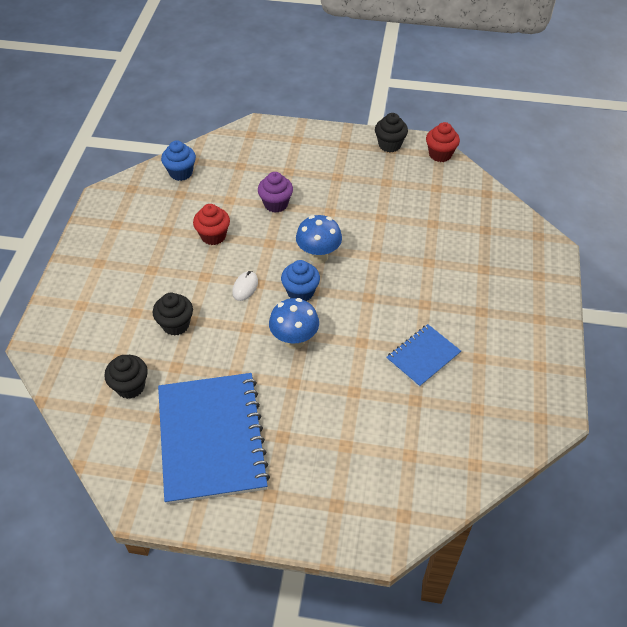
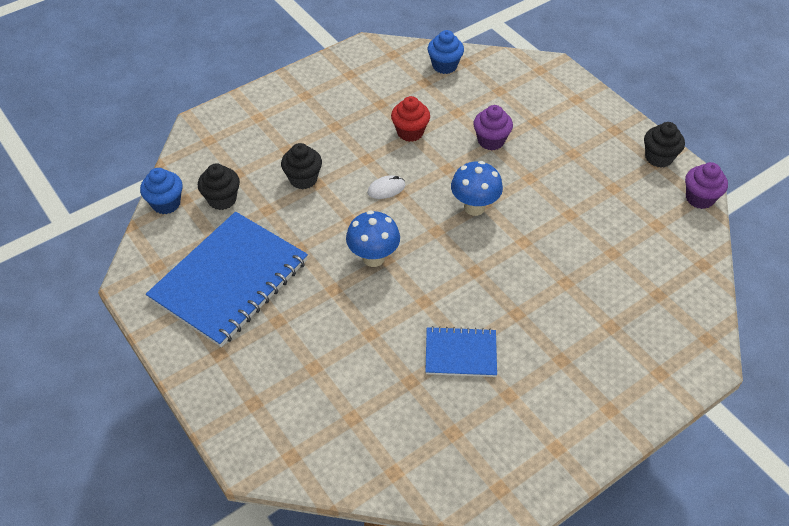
camera: 45 degrees right, 0 degrees up
(300, 292) = (424, 225): blue cupcake -> blue cupcake (166, 203)
(440, 154) = (699, 198): red cupcake -> purple cupcake

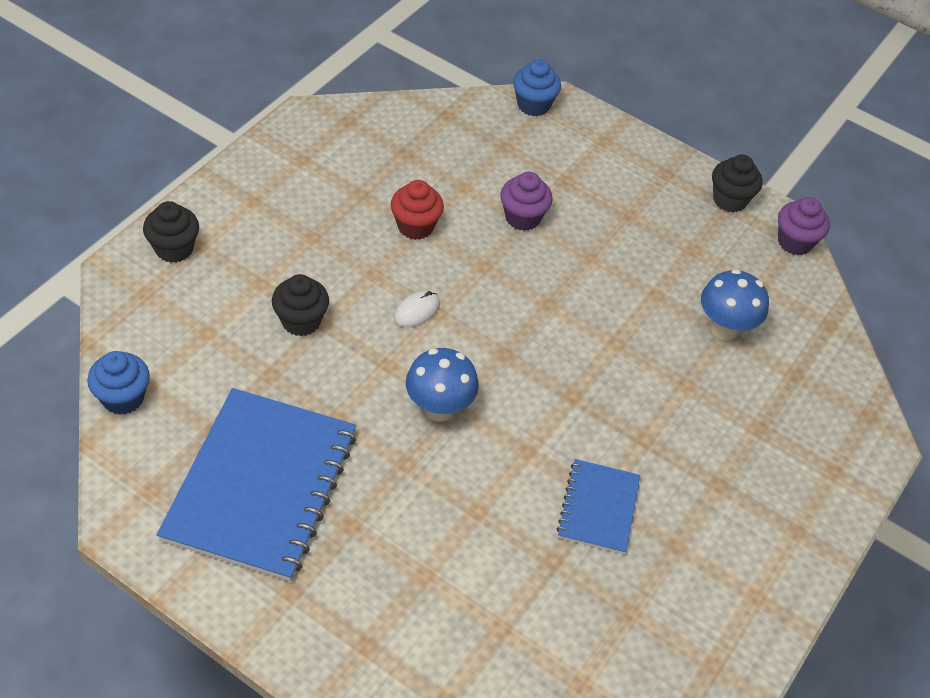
camera: 25 degrees left, 0 degrees up
(222, 199) = (201, 374): black cupcake -> black cupcake (174, 249)
(444, 66) = (422, 125): blue cupcake -> blue cupcake (533, 105)
(460, 353) = (598, 508): blue notebook -> blue notebook turned 60 degrees counterclockwise
(474, 207) = (538, 312): blue mushroom -> blue mushroom (724, 329)

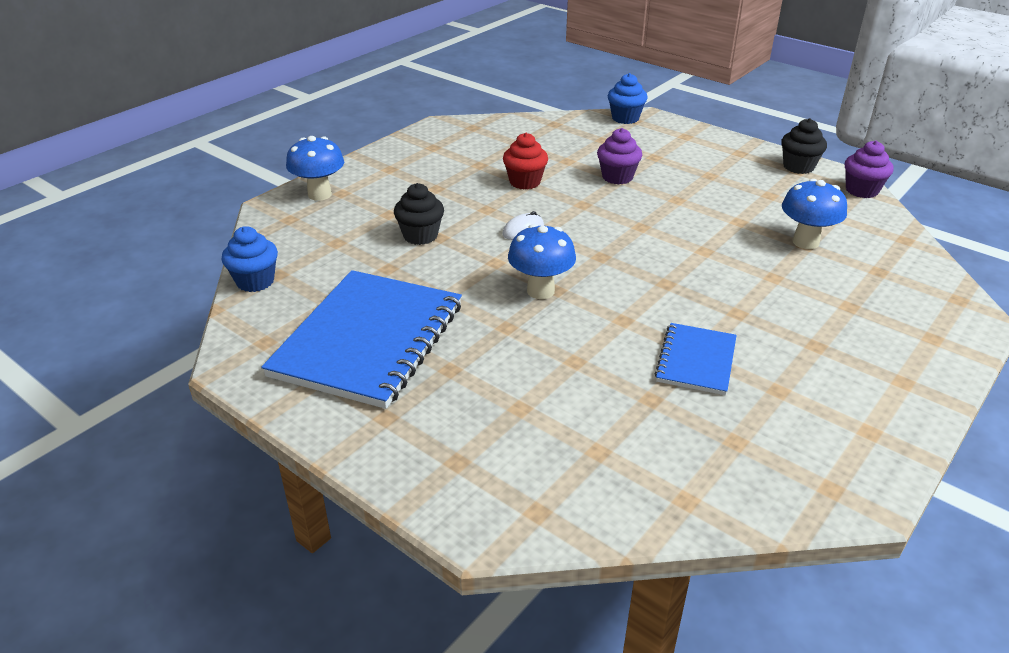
camera: 10 degrees right, 15 degrees down
(174, 249) = (319, 194): black cupcake -> blue mushroom

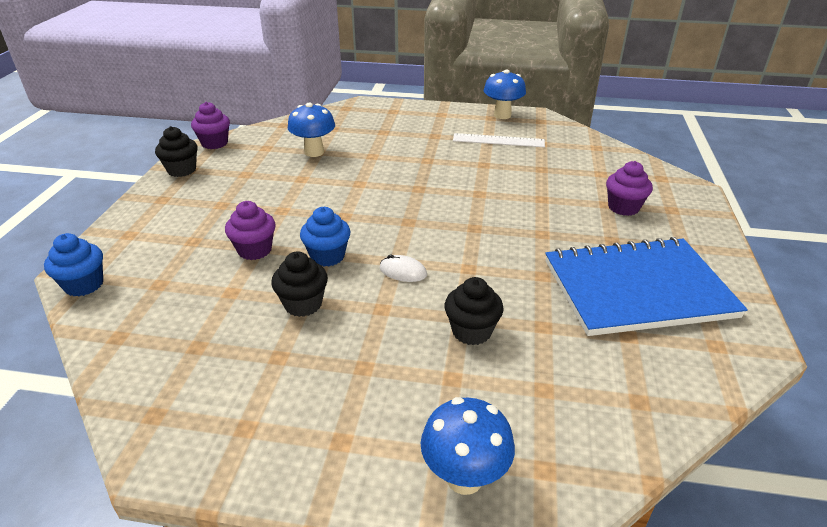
camera: 120 degrees left, 0 degrees up
(255, 281) = (670, 411): blue cupcake -> blue cupcake (327, 256)
(499, 418) = (623, 207): none -> purple cupcake
(525, 182) = (303, 304): red cupcake -> black cupcake
(540, 291) = (484, 233): blue mushroom -> blue mushroom (502, 115)
(696, 361) = (491, 163): blue notebook -> none
(768, 399) = (498, 140): none -> white ruler

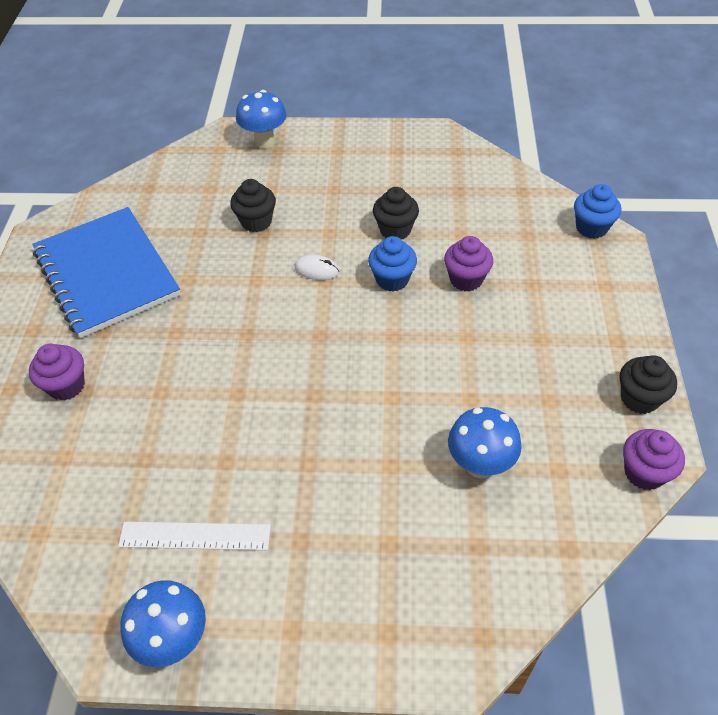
camera: 175 degrees right, 15 degrees up
(637, 289) = (107, 273): blue notebook -> blue notebook turned 75 degrees clockwise

